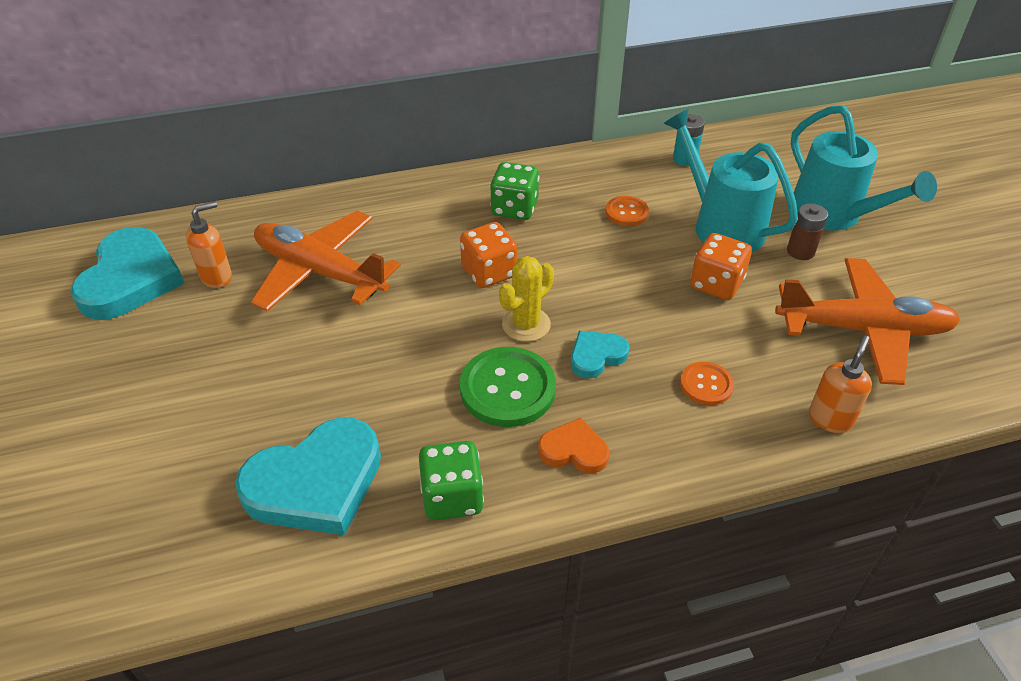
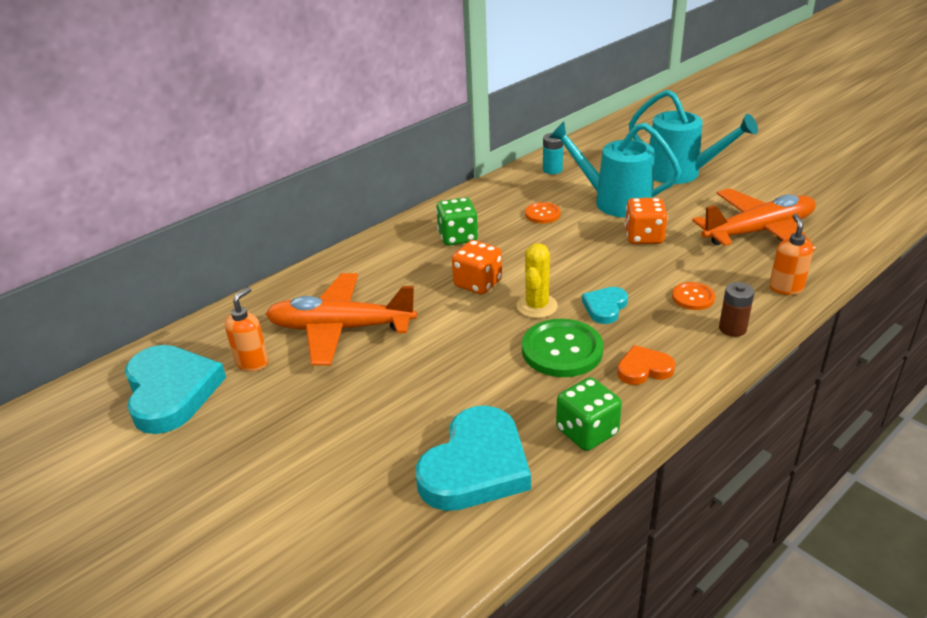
camera: 25 degrees left, 10 degrees down
(800, 251) = (679, 200): brown battery -> brown battery (732, 328)

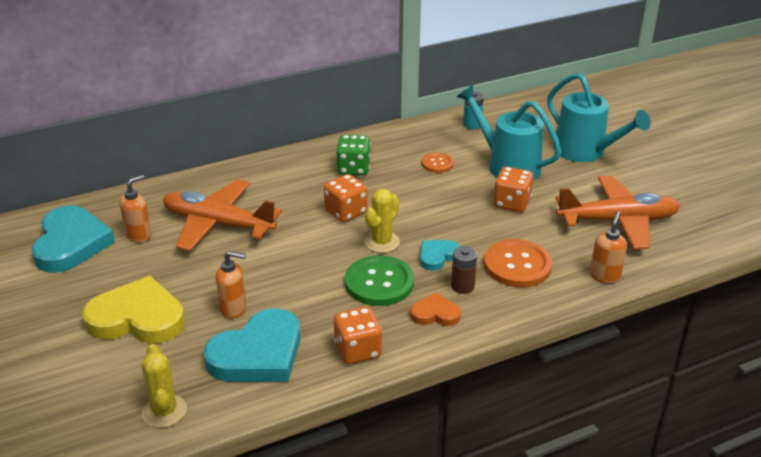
camera: 15 degrees right, 0 degrees up
(304, 461) = (137, 318): none -> yellow heart
(402, 570) = (164, 411): none -> yellow cactus
(415, 421) = (233, 309): none -> orange soap dispenser
(587, 432) = (357, 350): green dice -> orange dice
(693, 297) = (517, 265): orange button -> orange button, size x1.82
(732, 328) = (532, 299): brown battery -> brown battery (462, 286)

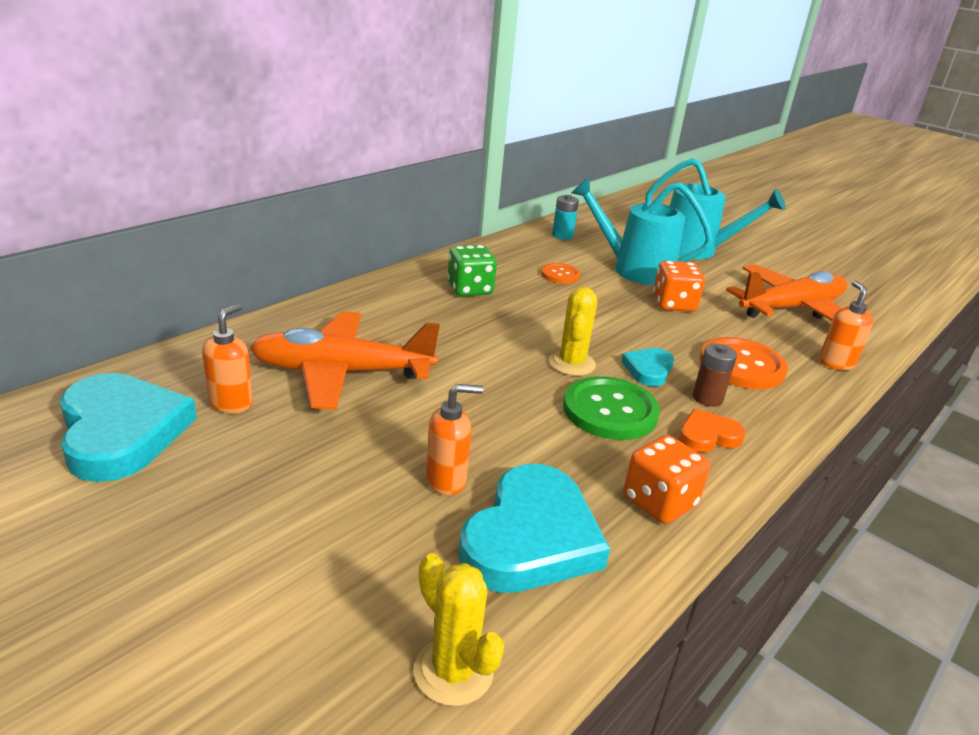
camera: 25 degrees left, 5 degrees down
(137, 318) = (305, 524): yellow heart -> none
(346, 212) = (500, 336): orange dice -> none

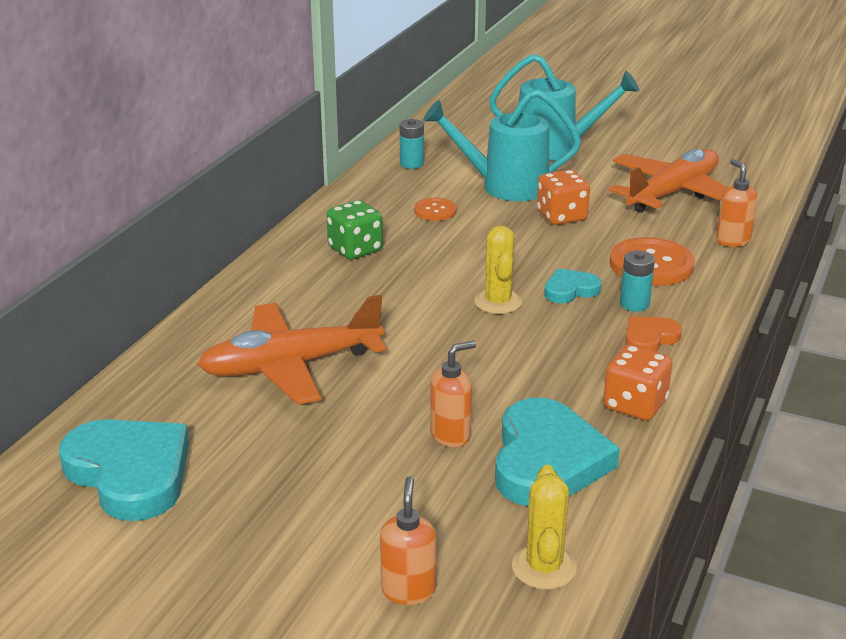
camera: 15 degrees left, 0 degrees up
(231, 403) = (210, 422): orange soap dispenser -> orange soap dispenser (408, 590)
(453, 671) = (544, 567): yellow cactus -> yellow cactus turned 60 degrees clockwise
(610, 411) = (555, 338): green button -> none
(648, 369) = (570, 290): turquoise heart -> turquoise heart turned 60 degrees clockwise
(707, 398) = (634, 304): brown battery -> turquoise battery

